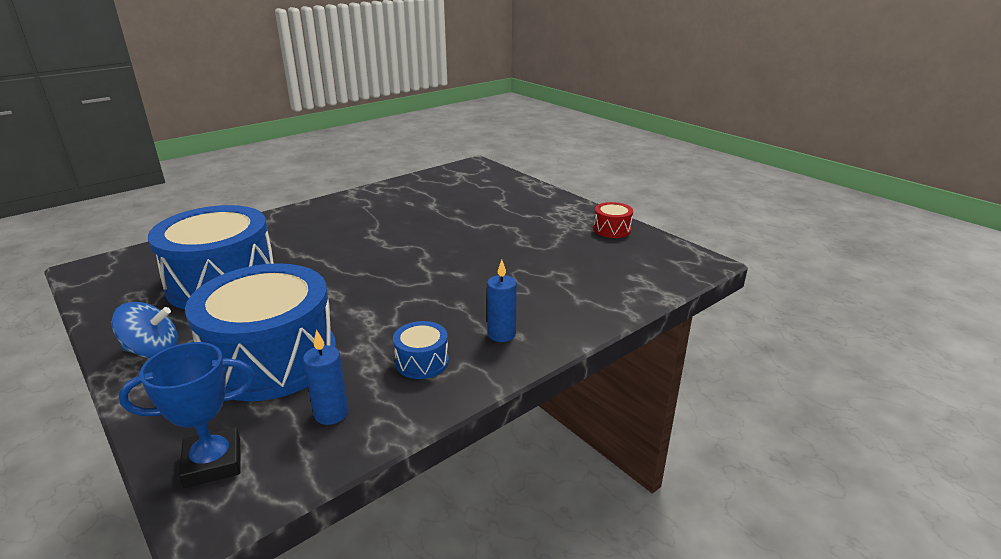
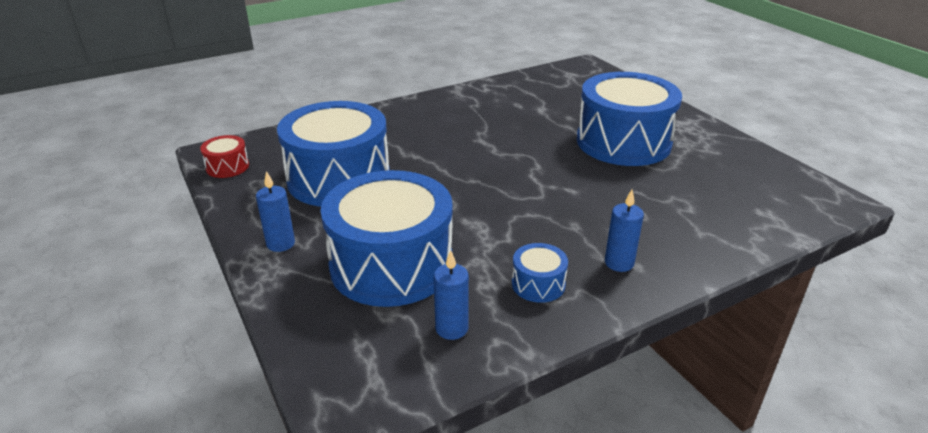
camera: 10 degrees right, 5 degrees up
(153, 351) = (280, 244): blue spinning top -> blue candle
(213, 462) = (345, 364): blue trophy -> none
(508, 228) = (623, 142): none -> blue drum
(612, 229) = (738, 154): red drum -> red drum (227, 167)

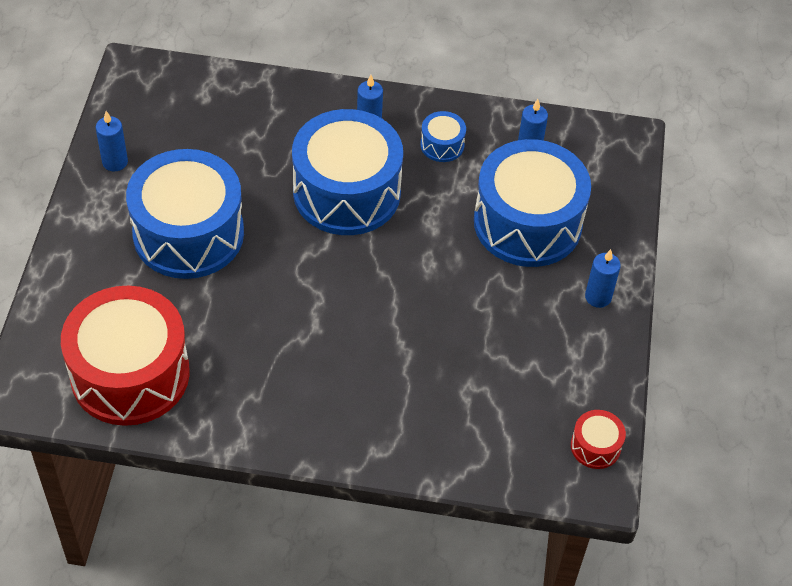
camera: 145 degrees left, 20 degrees up
(339, 178) = (498, 354): blue drum -> blue drum (346, 192)
(550, 88) = (130, 374): none -> red drum
(731, 150) = (115, 162): none -> blue candle

